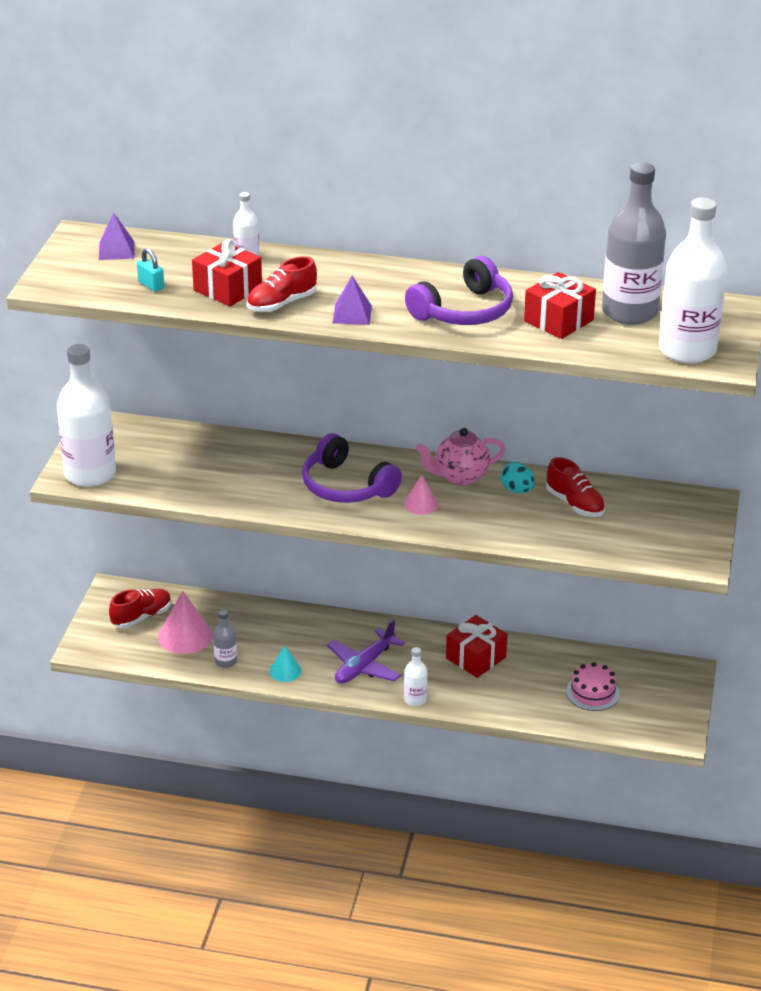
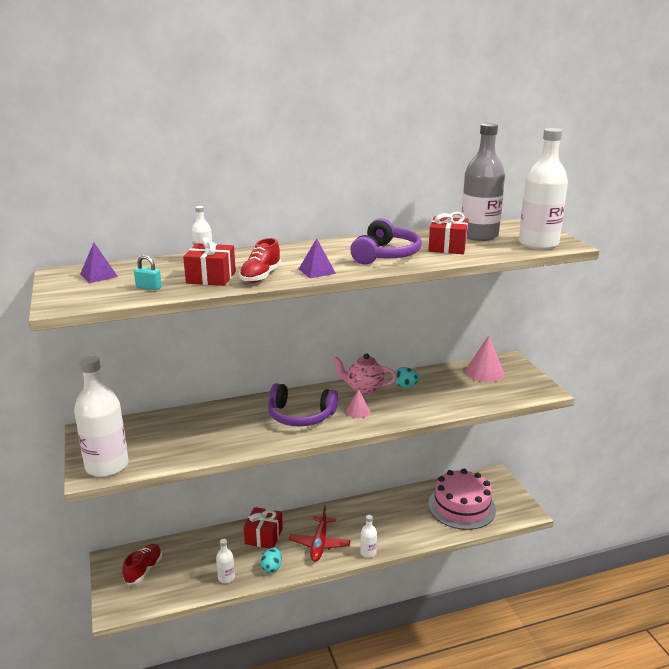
camera: 30 degrees left, 10 degrees down
(185, 636) = (185, 571): pink cone -> pink cone (484, 372)
(225, 661) = (226, 578): grey bottle -> white bottle
(285, 671) = (271, 568): turquoise cone -> turquoise egg
(364, 666) = (319, 544): purple plane -> red plane
(460, 476) = (364, 389): pink teapot -> pink teapot turned 60 degrees clockwise
(475, 658) = (380, 512): red gift -> red gift (264, 536)
(575, 504) = (445, 383): red shoe -> none
(592, 692) = (461, 507): pink cake -> pink cake, size x1.92

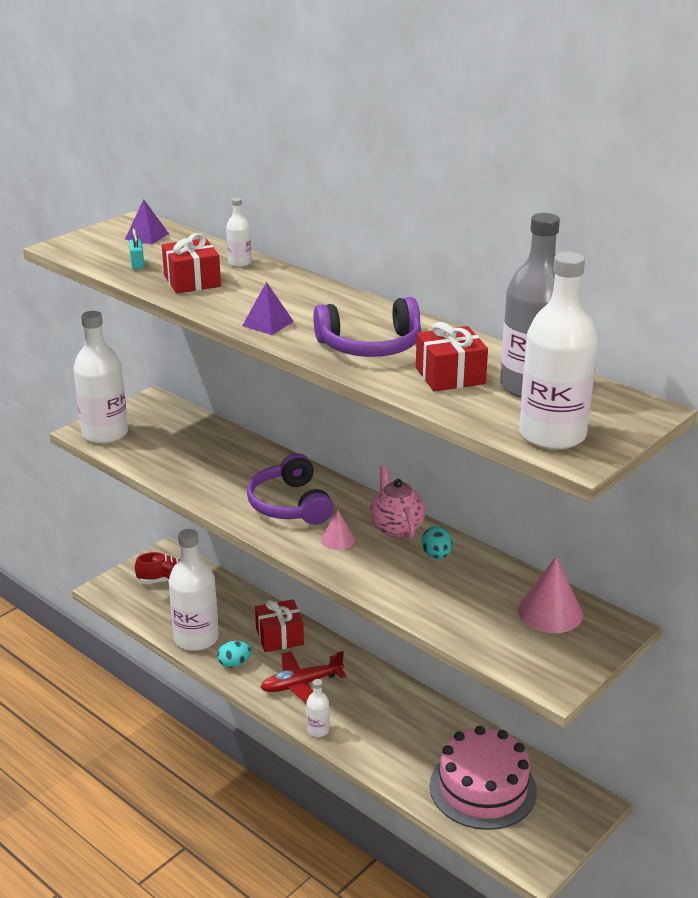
camera: 60 degrees right, 5 degrees up
(226, 578) = (196, 638): white bottle -> white bottle, size x2.19
(261, 276) = (220, 301): red shoe -> none

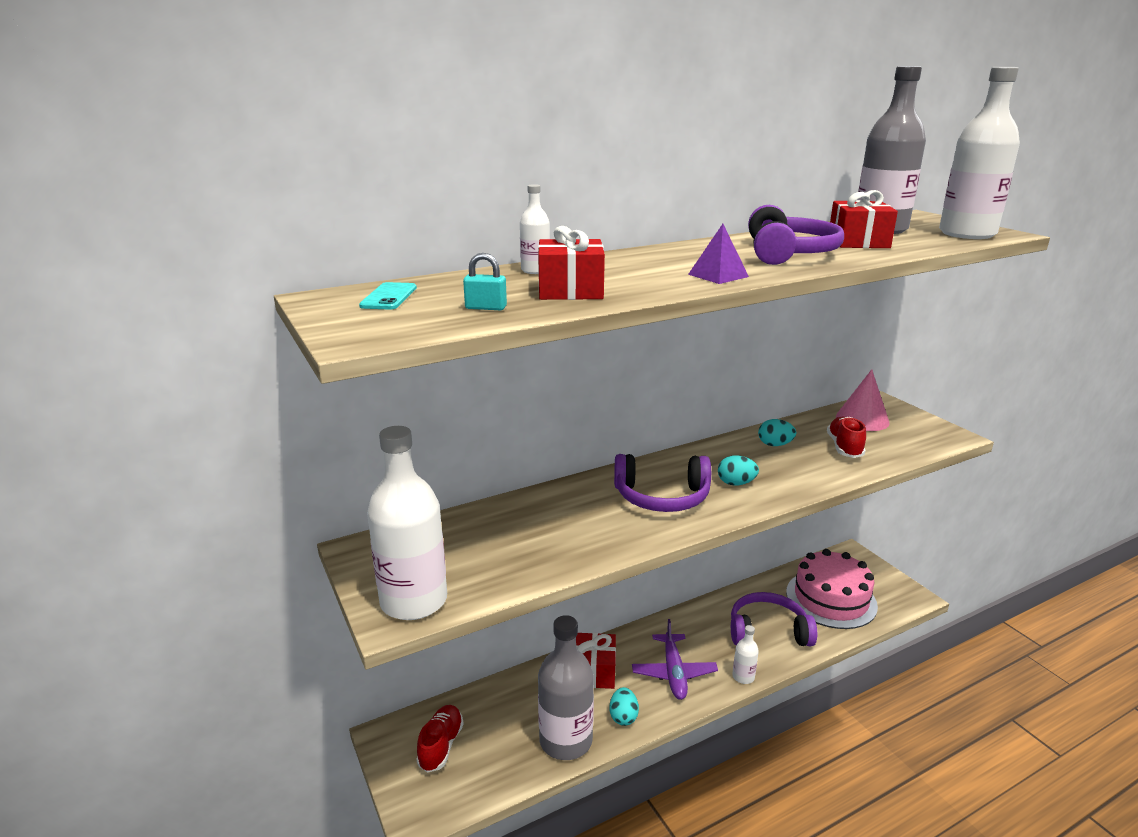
camera: 70 degrees left, 5 degrees down
(147, 236) = (389, 297): purple pyramid -> turquoise phone
(196, 638) = (565, 741): white bottle -> grey bottle
(301, 684) = (674, 673): red plane -> purple plane
(337, 539) = (736, 483): pink cone -> turquoise egg
(395, 741) = (768, 631): none -> purple headphones
(396, 527) = (724, 453): pink teapot -> none
(461, 601) = (844, 447): none -> red shoe

